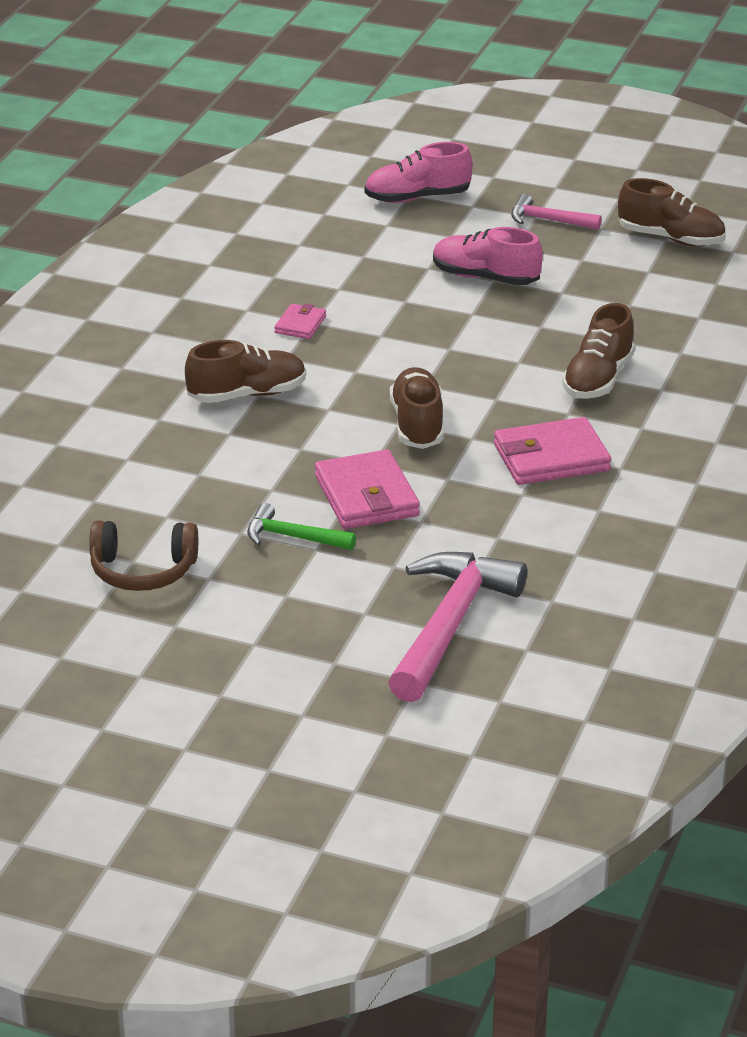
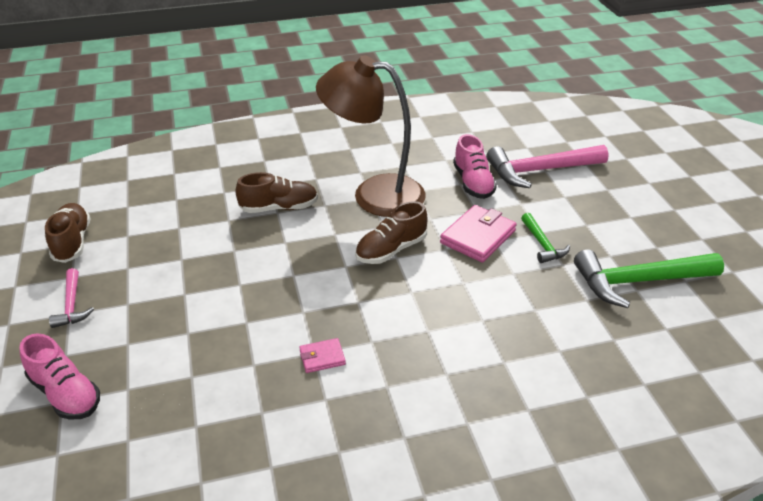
camera: 125 degrees left, 5 degrees up
(143, 571) = (638, 281): brown headphones -> green hammer
(247, 394) = (433, 336): brown shoe -> none
(485, 278) = (184, 299): pink shoe -> pink shoe (473, 183)
(551, 458) = (374, 194): pink wallet -> brown lamp

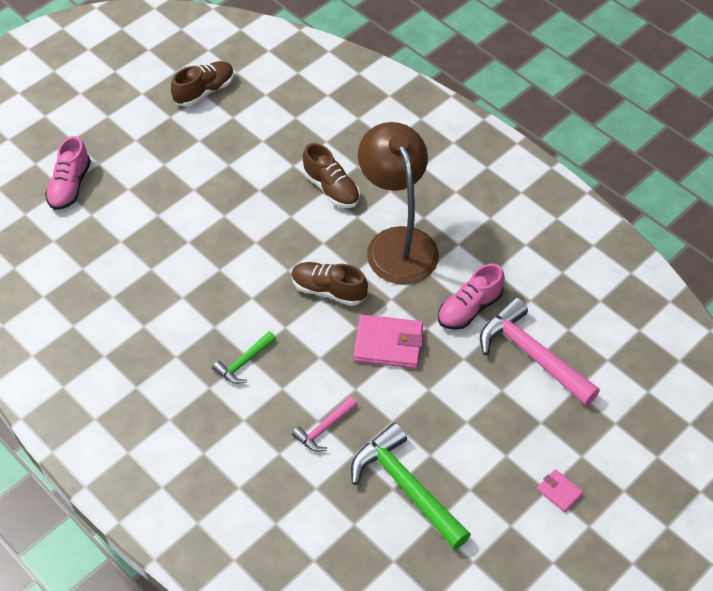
camera: 60 degrees right, 15 degrees up
(72, 305) = (144, 136): pink hammer -> pink hammer (324, 428)
(322, 357) = (181, 304): pink wallet -> pink wallet (559, 492)
(542, 244) = (411, 396): green hammer -> green hammer (244, 362)

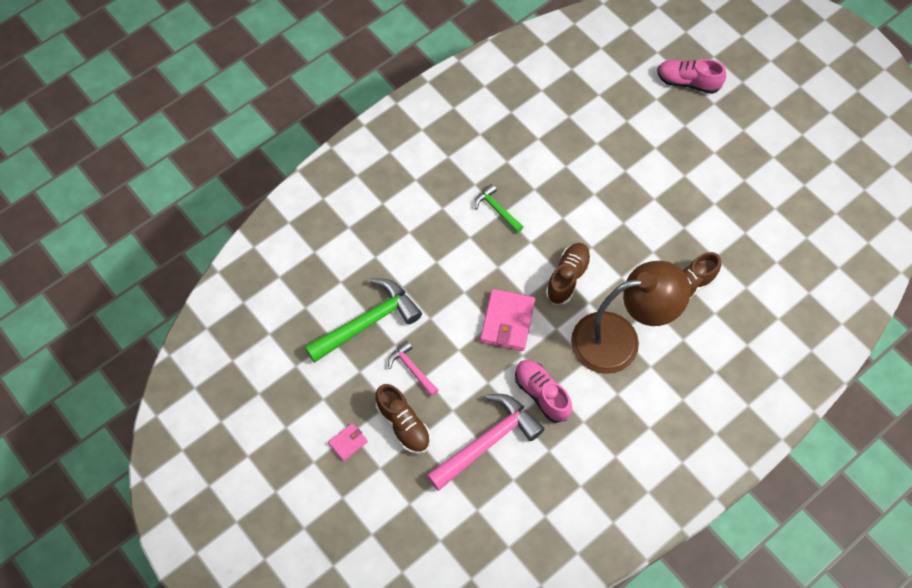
camera: 95 degrees right, 10 degrees up
(204, 91) = (807, 185): brown shoe -> brown shoe (403, 424)
(324, 428) = (428, 265): pink hammer -> pink hammer (412, 369)

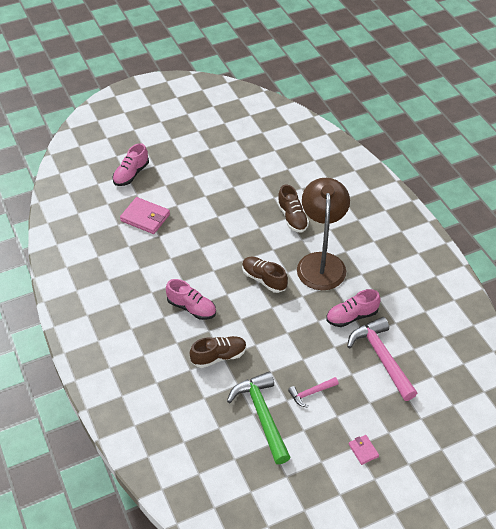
camera: 75 degrees left, 15 degrees down
(403, 424) = (356, 409): brown shoe -> brown shoe (219, 356)
(497, 209) = (191, 308): green hammer -> pink shoe
(507, 321) = (288, 323): pink wallet -> pink wallet (145, 217)

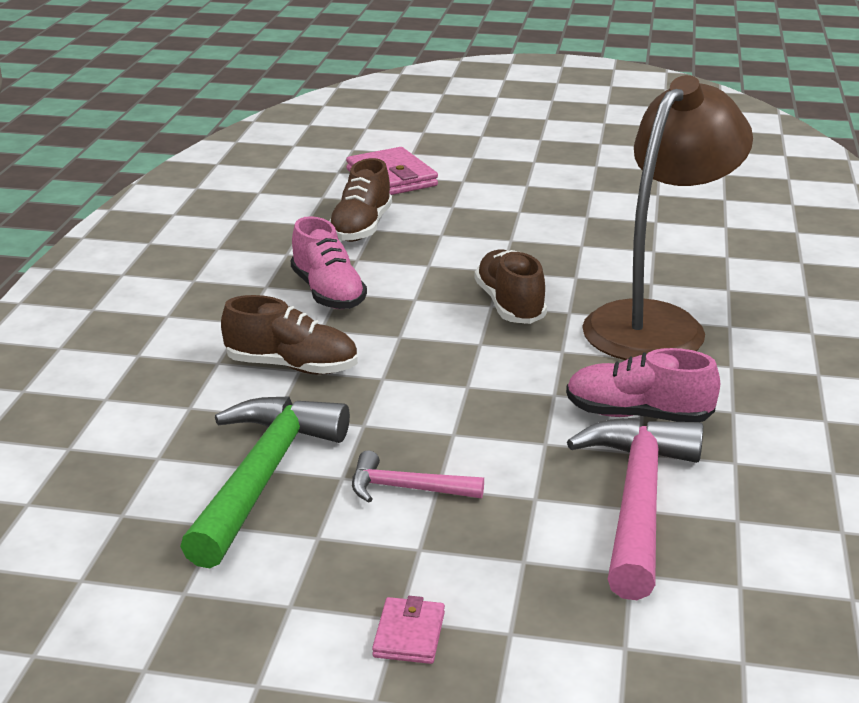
camera: 35 degrees right, 20 degrees down
(131, 174) = (431, 133): pink shoe -> none
(292, 217) = (663, 253): brown shoe -> brown shoe (361, 227)

